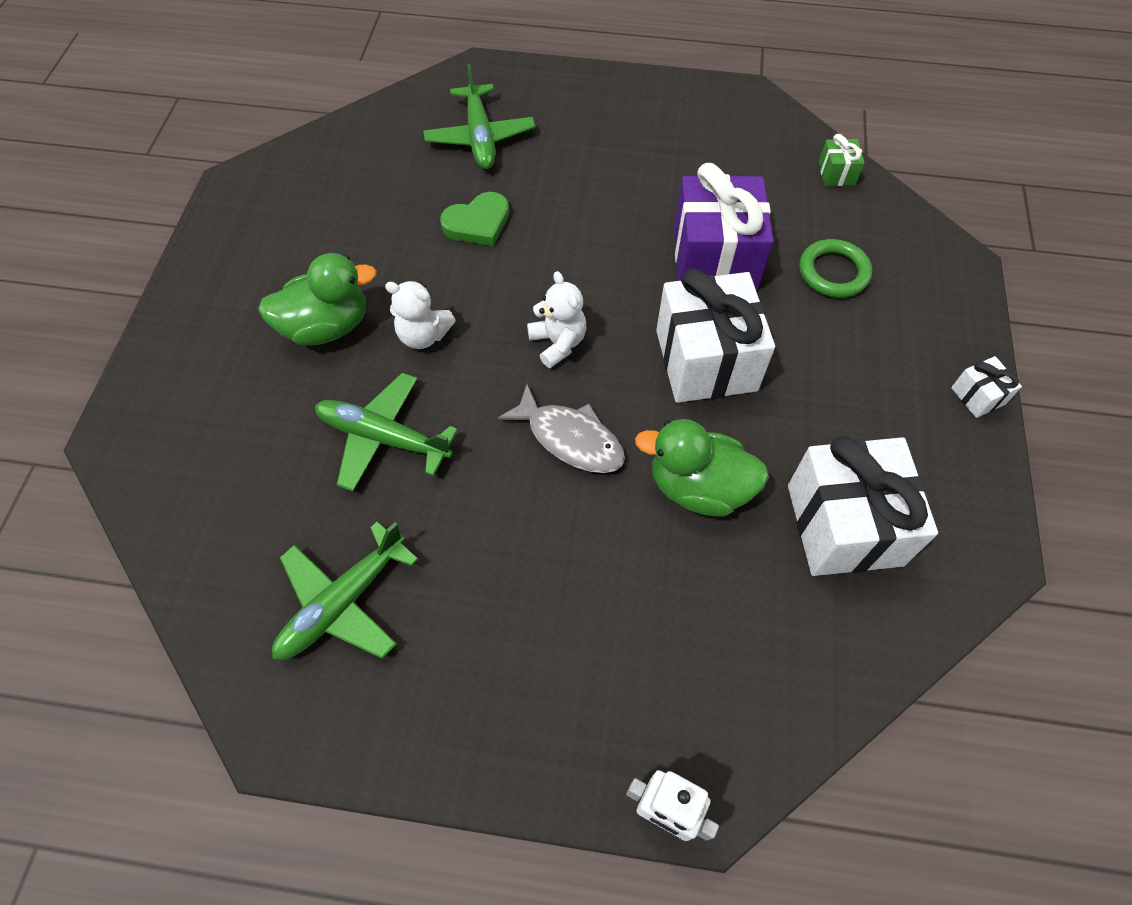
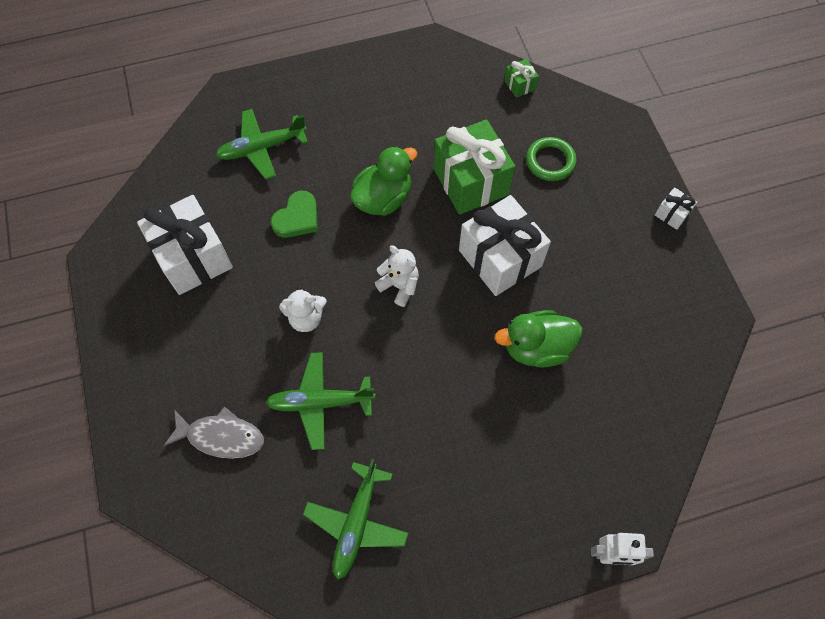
camera: 25 degrees left, 5 degrees up
(327, 326) = (235, 340): green duck -> green duck (383, 199)
(480, 137) = (262, 148): green plane -> green plane turned 105 degrees clockwise
(570, 438) = (441, 349): grey fish -> grey fish (221, 436)
(714, 259) = (470, 181): purple gift -> green gift
(844, 525) = (631, 333): white gift -> white gift (193, 257)

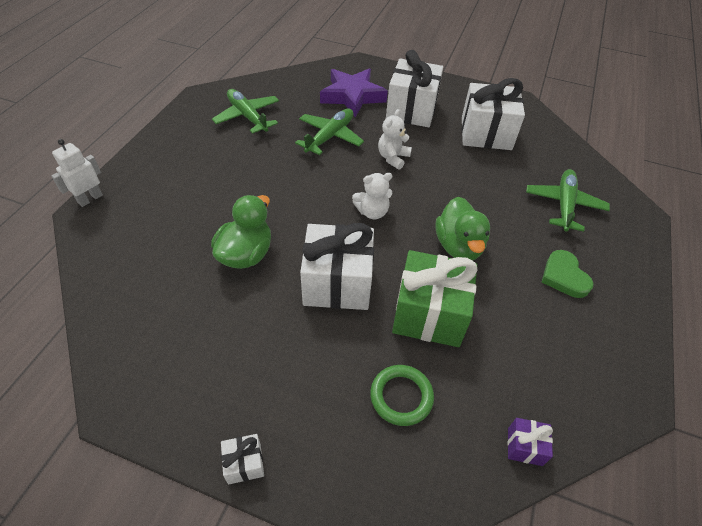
camera: 125 degrees right, 15 degrees down
(202, 353) = (411, 110): none -> white gift
(221, 436) = (352, 96): grey fish -> purple star
(297, 218) = (479, 192): green heart -> green heart (564, 276)
(519, 85) = (525, 446): green gift -> purple gift

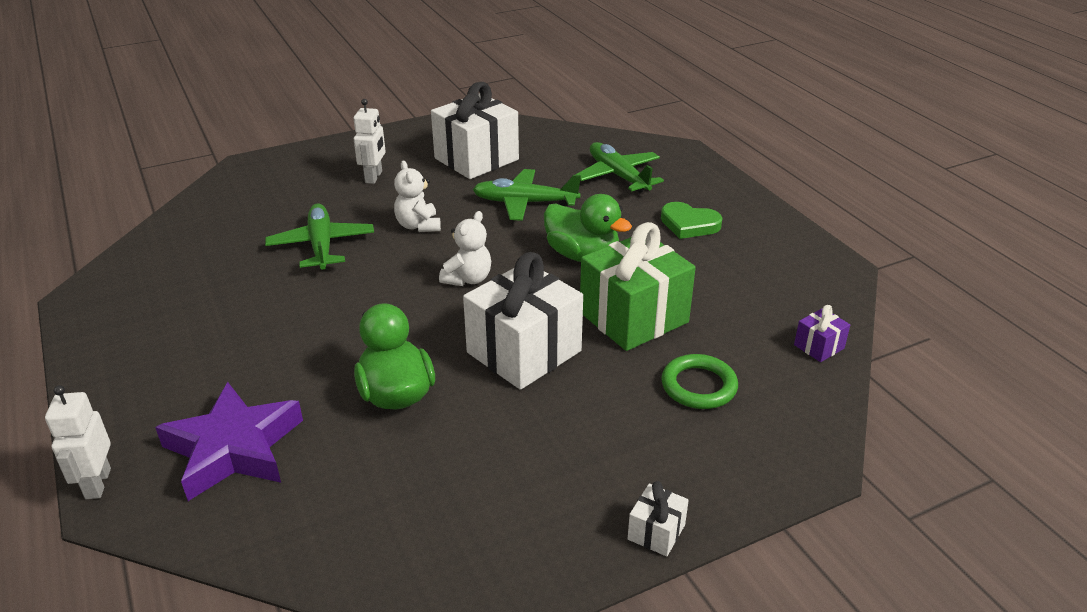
camera: 45 degrees left, 15 degrees down
(247, 116) = (186, 282): green plane -> green plane (524, 203)
(352, 96) = (288, 198): purple star -> purple star (233, 448)
(411, 110) = (374, 177): white gift -> white robot

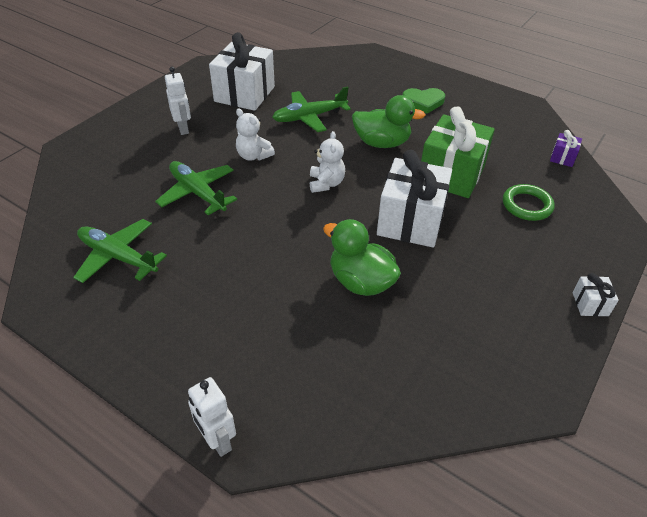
camera: 30 degrees left, 10 degrees up
(233, 448) = (291, 368): purple star -> none
(618, 176) = (350, 81): green plane -> green plane (118, 257)

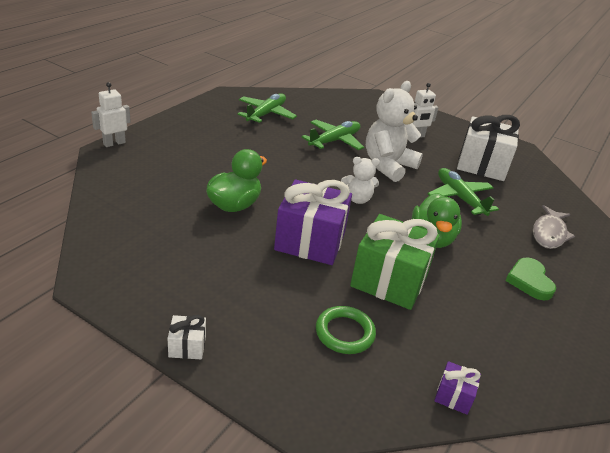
camera: 85 degrees right, 10 degrees down
(253, 156) = (388, 166): white teddy bear -> white teddy bear, size x1.80
(355, 79) = (549, 233): none -> grey fish
(410, 221) = (310, 241): white gift -> purple gift

